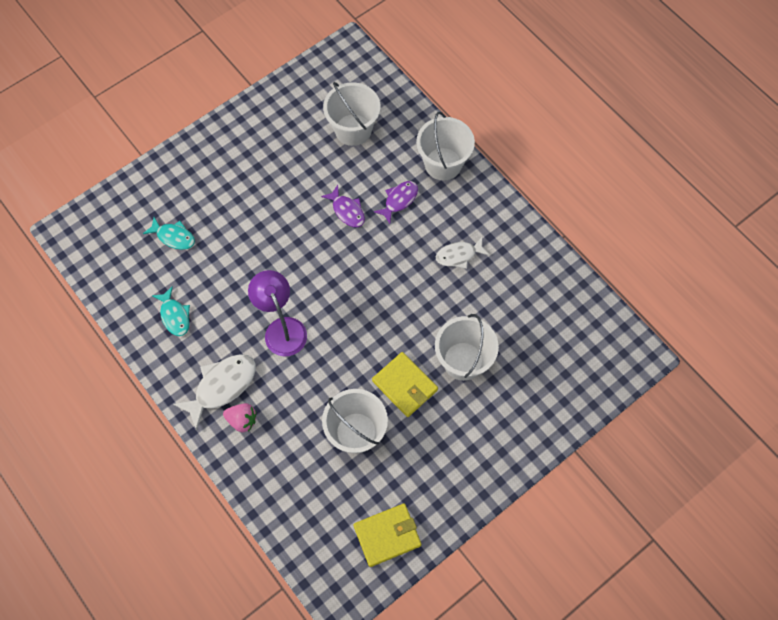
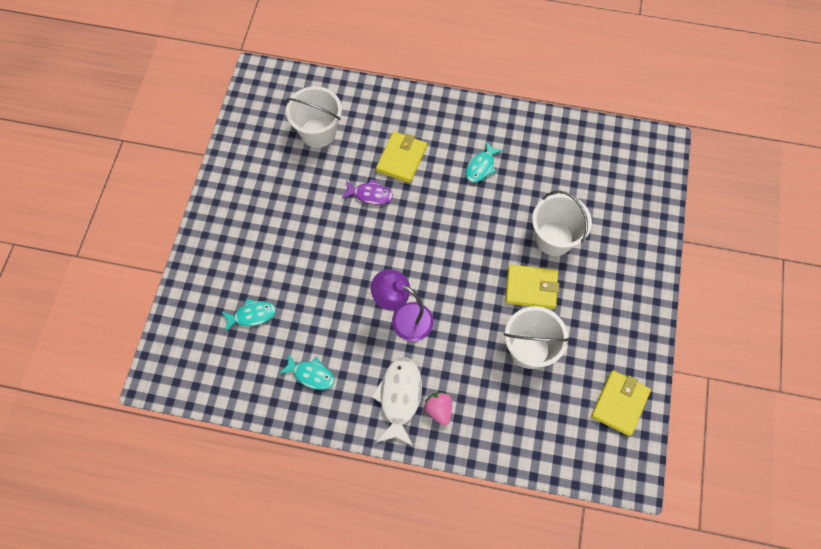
camera: 40 degrees left, 0 degrees up
(242, 420) = (439, 410): pink strawberry -> pink strawberry turned 90 degrees counterclockwise
(399, 200) = (401, 159): purple fish -> yellow wallet
(443, 164) = (408, 110): white bucket -> none
(459, 255) = (481, 166): white fish -> turquoise fish

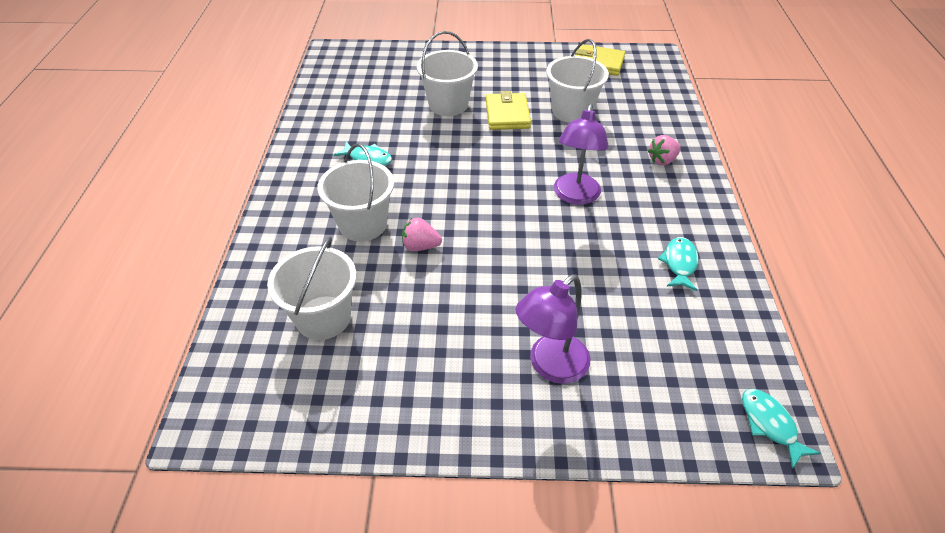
camera: 100 degrees left, 20 degrees down
(245, 258) = (550, 366): none -> purple lamp
(252, 315) = (632, 339): turquoise fish -> turquoise fish (770, 424)
(370, 195) = (420, 246): purple fish -> pink strawberry
(399, 398) = (665, 188): white fish -> none
(401, 159) = (363, 224): yellow wallet -> white bucket

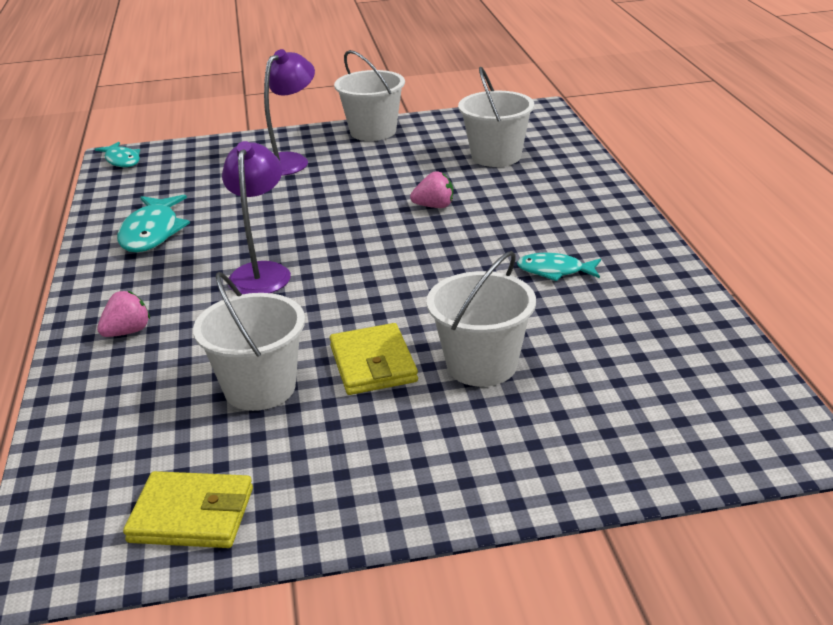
camera: 170 degrees right, 15 degrees down
(363, 224) = (509, 213): white bucket -> white bucket (373, 131)
(679, 263) = (152, 232): turquoise fish -> turquoise fish, size x1.57

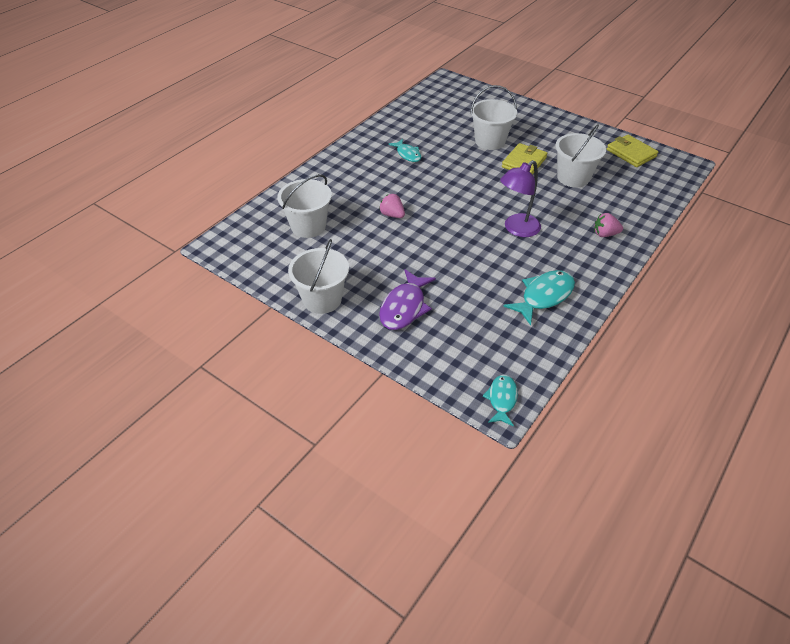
camera: 135 degrees left, 15 degrees up
(290, 161) = (404, 307): purple lamp -> purple fish

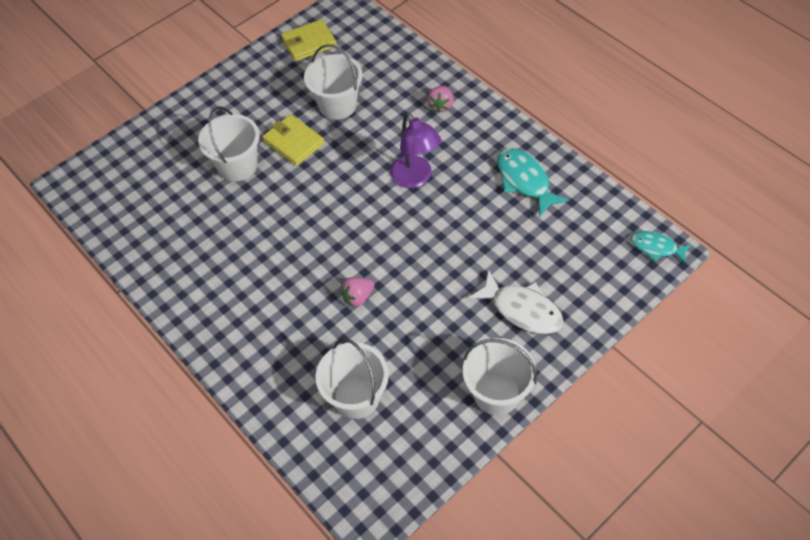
camera: 75 degrees left, 10 degrees up
(404, 307) = (522, 309): purple fish -> white fish
(407, 154) = (234, 260): turquoise fish -> none

